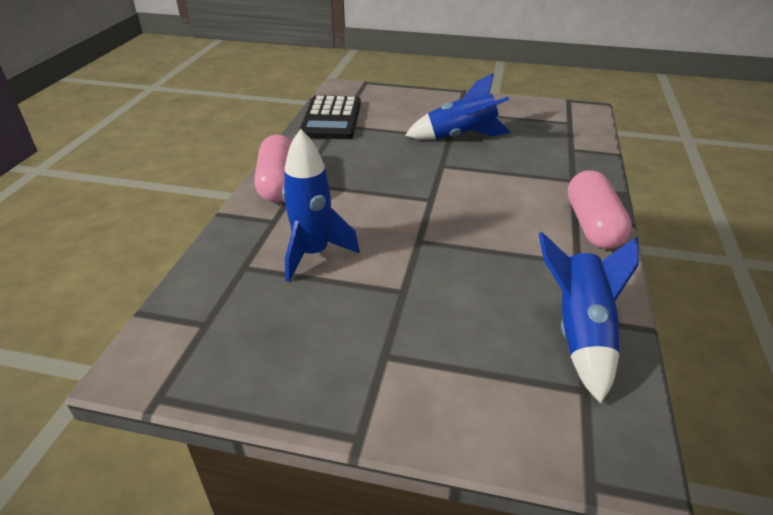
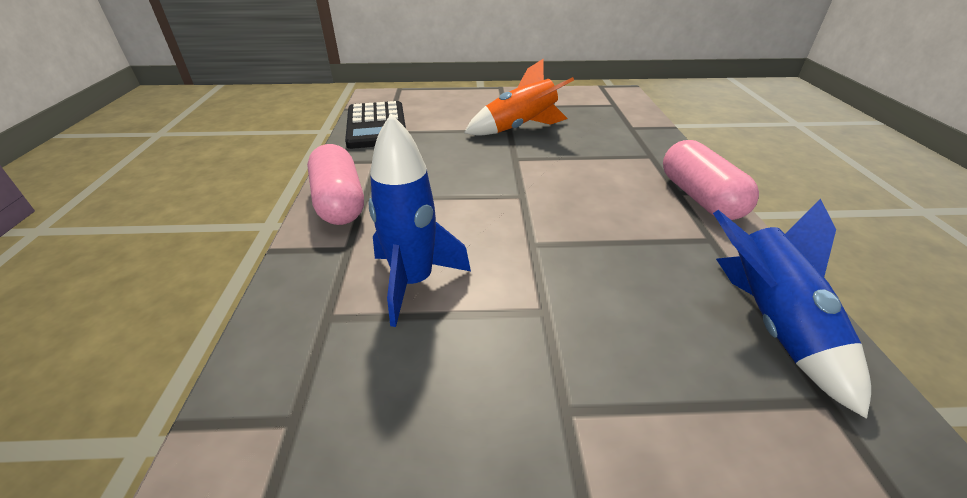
camera: 15 degrees left, 0 degrees up
(460, 137) = (520, 128): blue rocket -> orange rocket

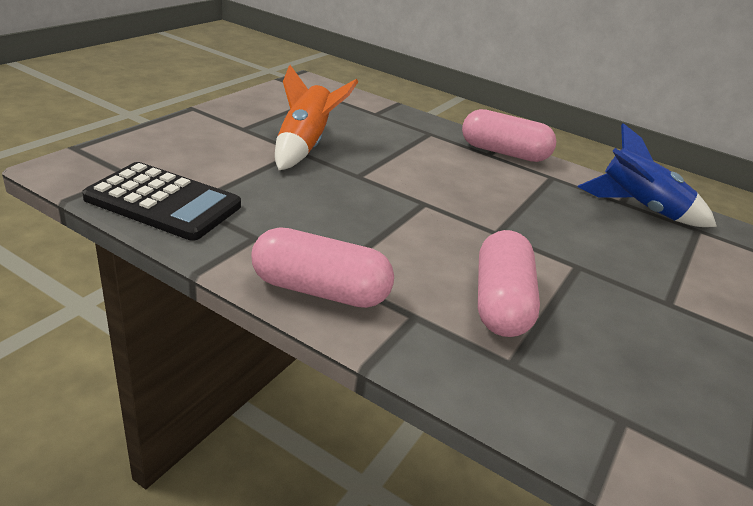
camera: 60 degrees left, 5 degrees down
(414, 282) = (500, 302): blue rocket -> pink capsule

